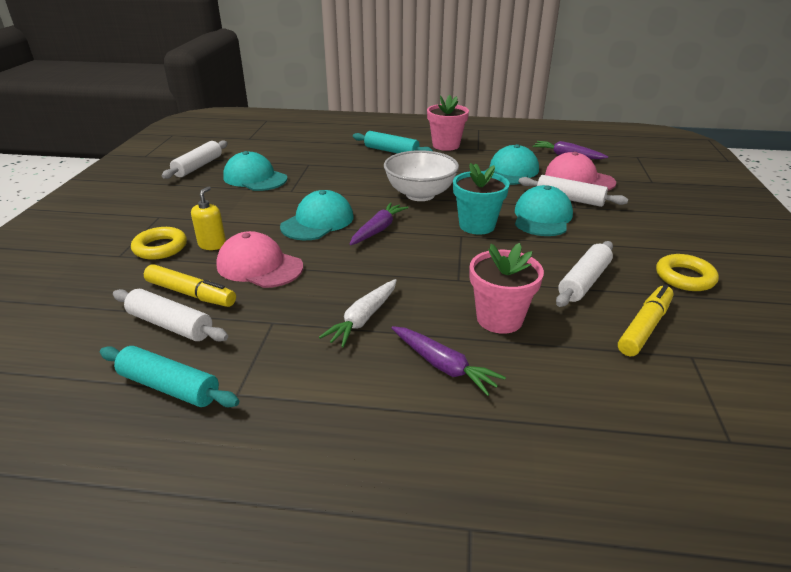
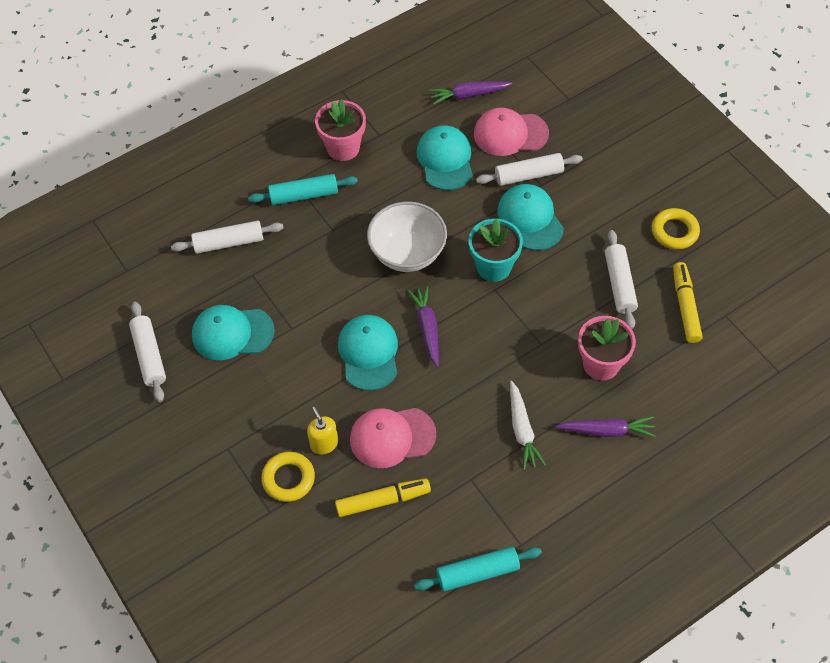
camera: 40 degrees left, 25 degrees up
(170, 325) = (410, 535): white rolling pin -> white rolling pin (229, 243)

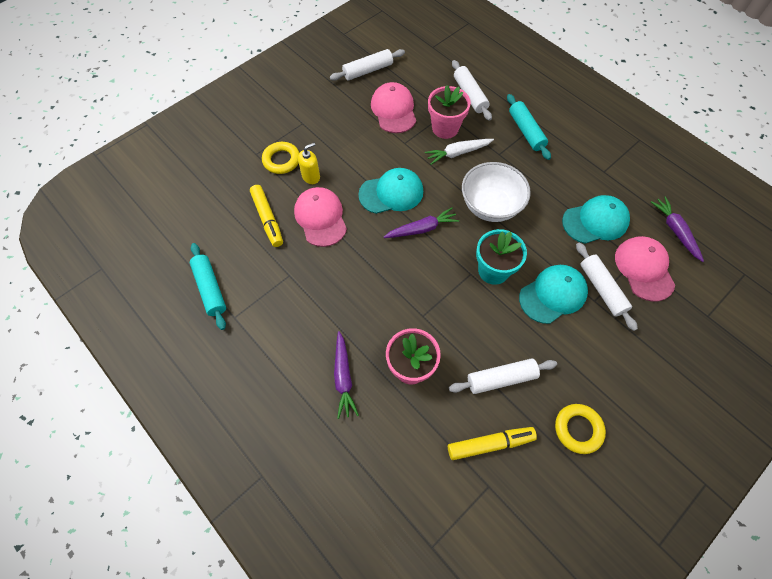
camera: 80 degrees right, 5 degrees up
(232, 333) = (394, 110): turquoise cap -> pink cap
(343, 148) = (581, 149): pink flower pot -> pink flower pot (445, 128)
(522, 430) = (336, 308): white carrot -> white carrot (457, 153)

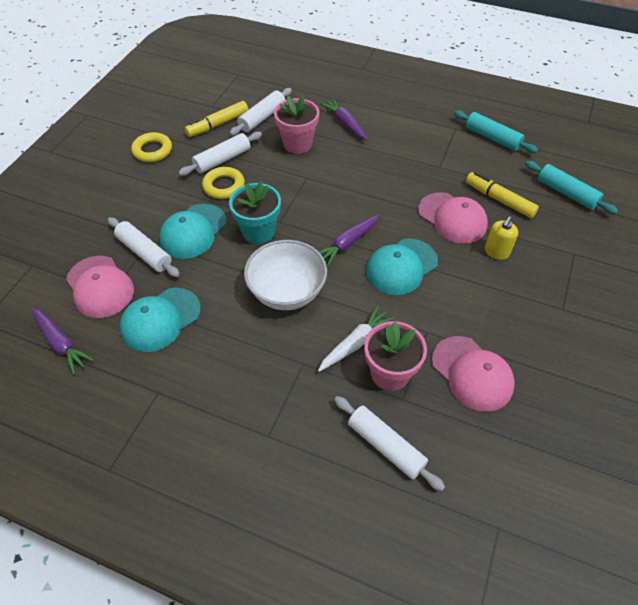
camera: 155 degrees right, 10 degrees down
(281, 160) = (542, 257): yellow ring -> yellow ring (224, 186)
(368, 71) = (555, 427): white rolling pin -> white rolling pin (262, 117)
(526, 131) = (280, 414): turquoise rolling pin -> turquoise rolling pin (566, 193)

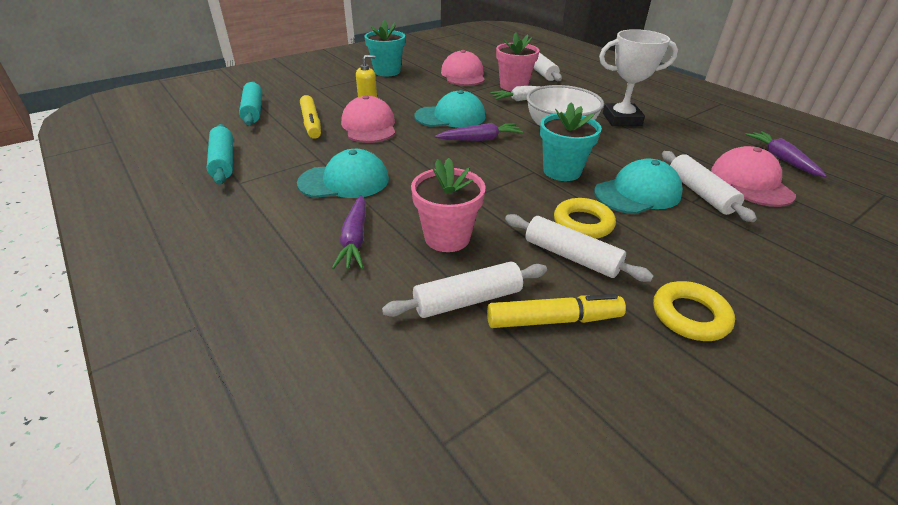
camera: 150 degrees left, 15 degrees down
(160, 319) = (682, 147): turquoise cap -> turquoise cap (344, 181)
(222, 159) = (571, 257): white rolling pin -> white rolling pin turned 45 degrees clockwise
(231, 349) = (621, 119): none -> white trophy
(562, 331) = (387, 71): none -> turquoise flower pot

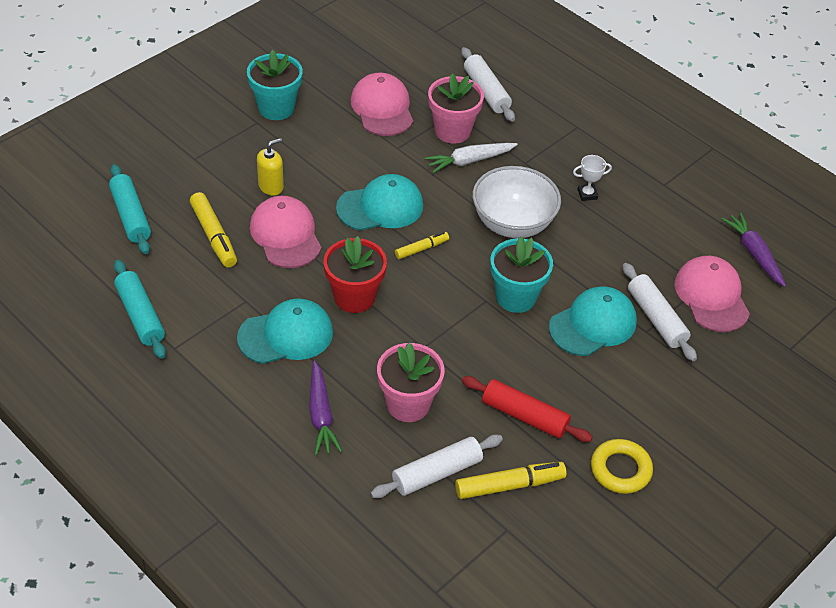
camera: 10 degrees left, 10 degrees up
(414, 162) = (354, 297): none -> red flower pot
(480, 139) = (421, 249): purple carrot -> yellow marker
(571, 257) = (524, 416): white rolling pin -> red rolling pin
(583, 223) = (536, 373): yellow ring -> none
(621, 119) = (587, 194): white trophy -> white trophy, size x0.45

